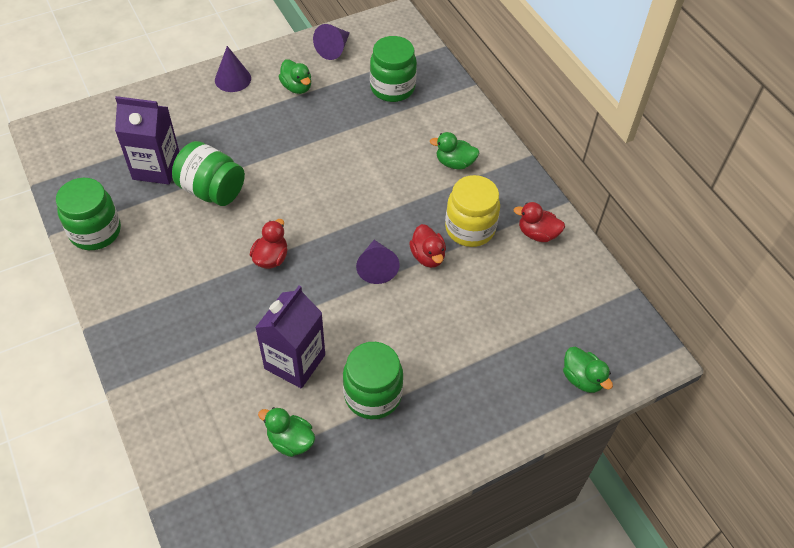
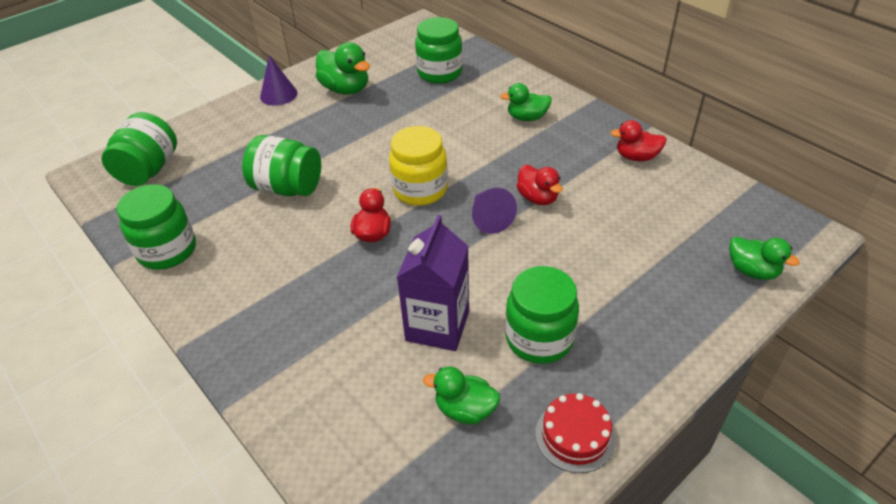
camera: 10 degrees left, 10 degrees down
(97, 140) = (149, 170): none -> green jar
(156, 168) = (221, 180): purple carton -> none
(297, 87) = (345, 89): green duck -> green duck, size x1.50
(334, 49) = (371, 55): purple cone -> none
(366, 485) = (575, 436): none -> red cake
(470, 228) = (568, 166): yellow jar -> yellow jar (420, 190)

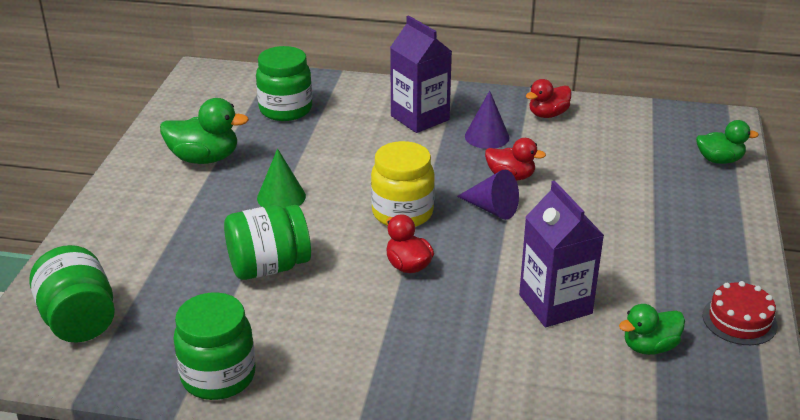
camera: 40 degrees left, 10 degrees down
(278, 95) = (132, 191): purple cone -> purple cone (487, 136)
(357, 139) = (281, 197): none -> green cone
(527, 118) = (420, 118): green duck -> purple carton
(539, 338) = (639, 273): green jar -> none

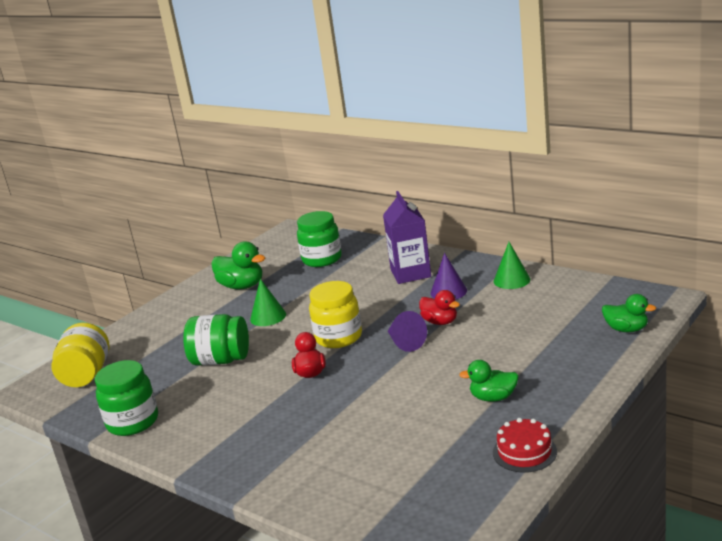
camera: 30 degrees right, 10 degrees down
(79, 320) = (86, 375): green jar -> yellow jar
(548, 114) = (511, 280): red duck -> green cone
(555, 304) = (390, 415): purple carton -> none
(649, 347) = (433, 457): green duck -> green duck (493, 398)

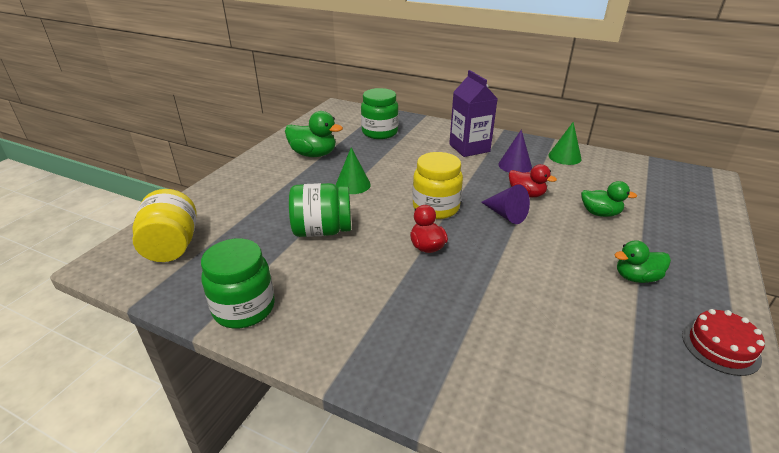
camera: 15 degrees left, 10 degrees up
(626, 329) = (703, 205): green duck -> green duck (600, 213)

